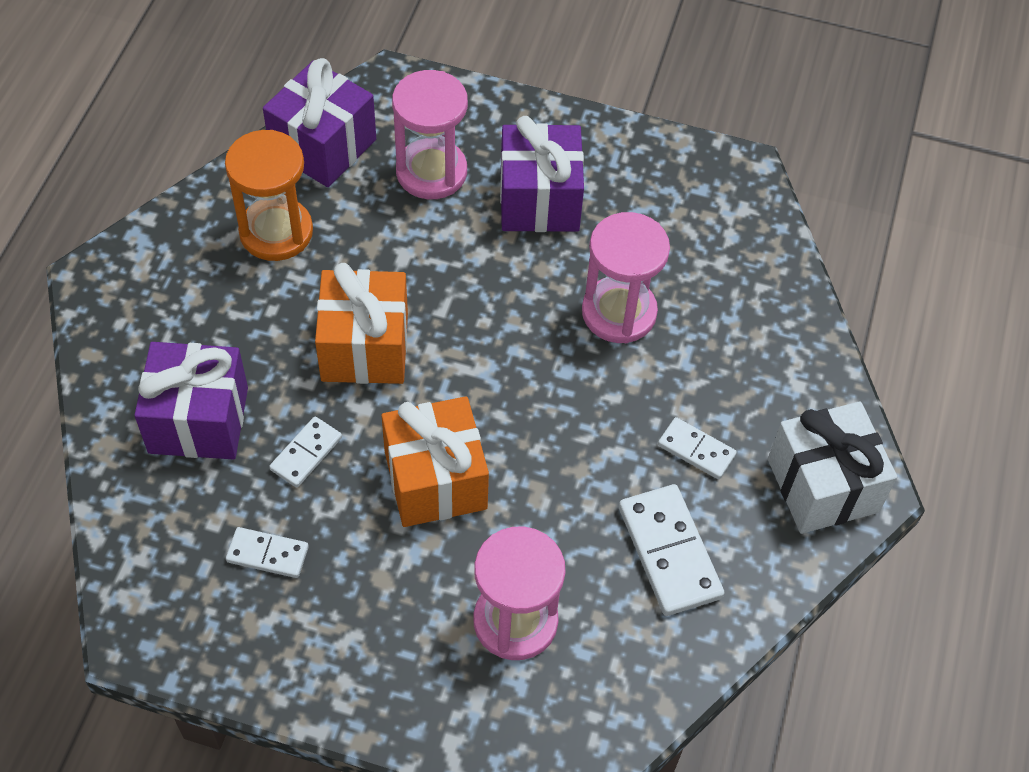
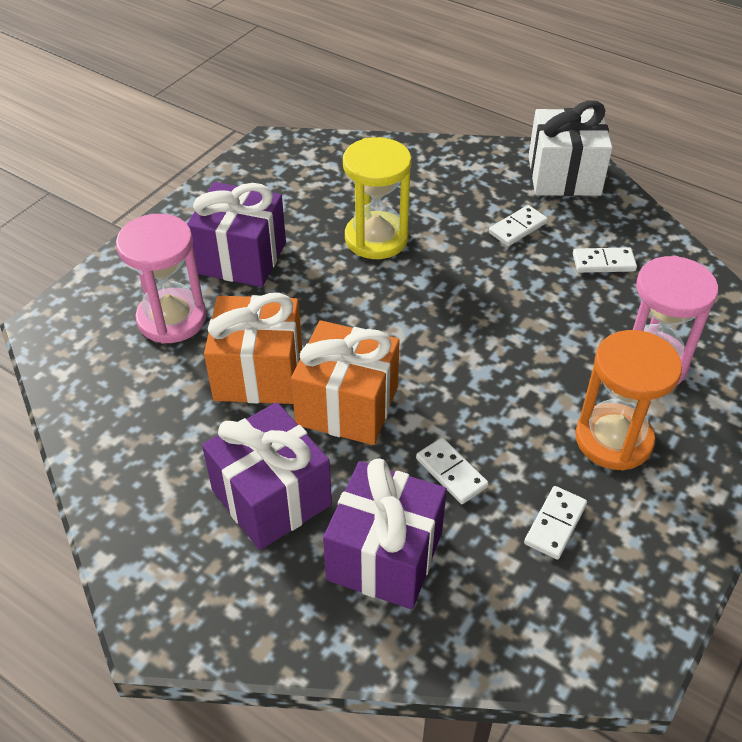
camera: 70 degrees left, 10 degrees down
(276, 232) = (180, 447): orange hourglass -> orange hourglass (613, 439)
(323, 146) = (94, 390): purple gift -> purple gift (271, 497)
(435, 480) = (504, 385): orange gift -> orange gift (258, 373)
(619, 312) = (376, 238): pink hourglass -> yellow hourglass
(669, 552) = (603, 262): white domino -> white domino, size x0.58

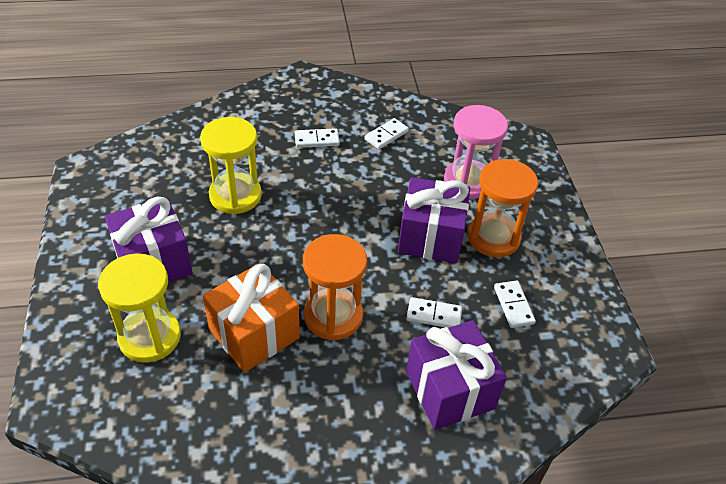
camera: 45 degrees left, 0 degrees up
(172, 319) = (150, 337): pink hourglass -> yellow hourglass
(271, 497) = (349, 406): purple gift -> purple gift (430, 237)
(347, 405) = (333, 316): orange gift -> orange hourglass
(517, 228) = (316, 140): white domino -> white domino turned 75 degrees clockwise
(564, 176) = (309, 91): white gift -> none

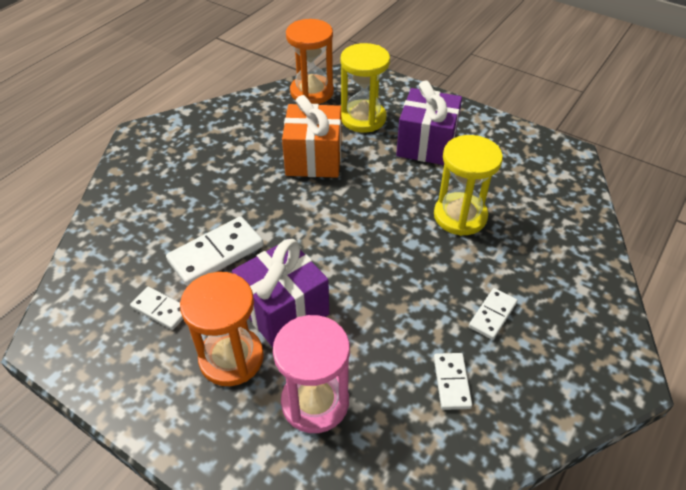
camera: 135 degrees right, 0 degrees up
(333, 316) = (282, 201): orange hourglass -> orange hourglass (312, 92)
(434, 315) = (216, 254): white domino -> white domino, size x1.72
(450, 390) = (158, 219): purple gift -> none

